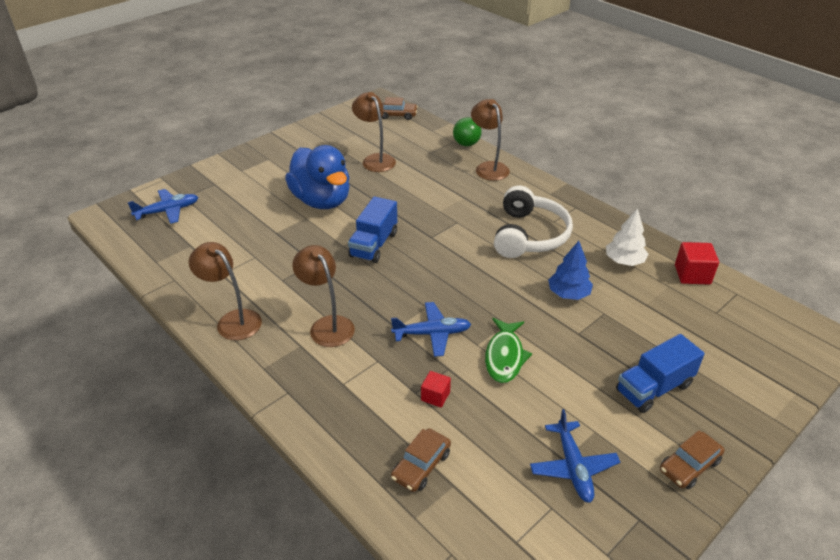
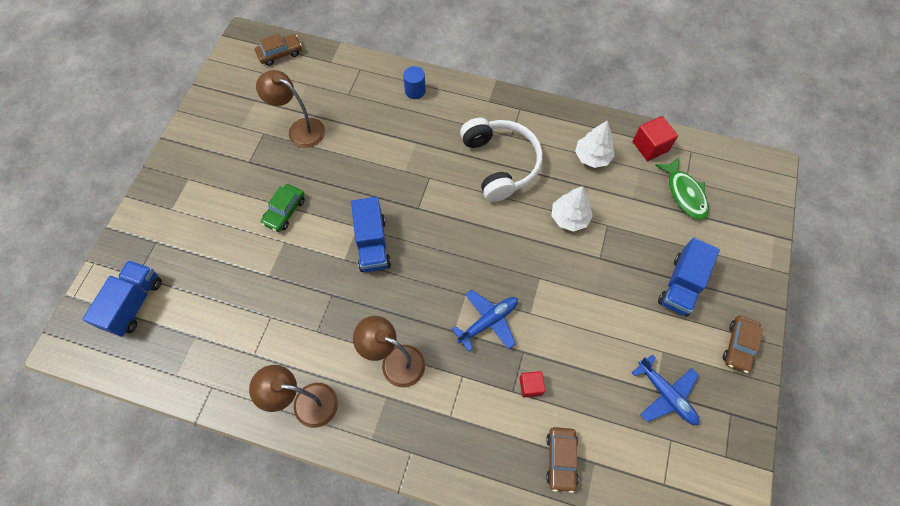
camera: 30 degrees left, 25 degrees up
(168, 211) = (134, 303): blue plane -> blue truck
(322, 200) = (285, 211): blue duck -> green car
(466, 144) = (375, 67): green ball -> none
(488, 167) = (415, 91): brown lamp -> blue cylinder
(504, 356) = (559, 314): green fish -> green fish (684, 193)
(568, 294) = (569, 217): blue tree -> white tree

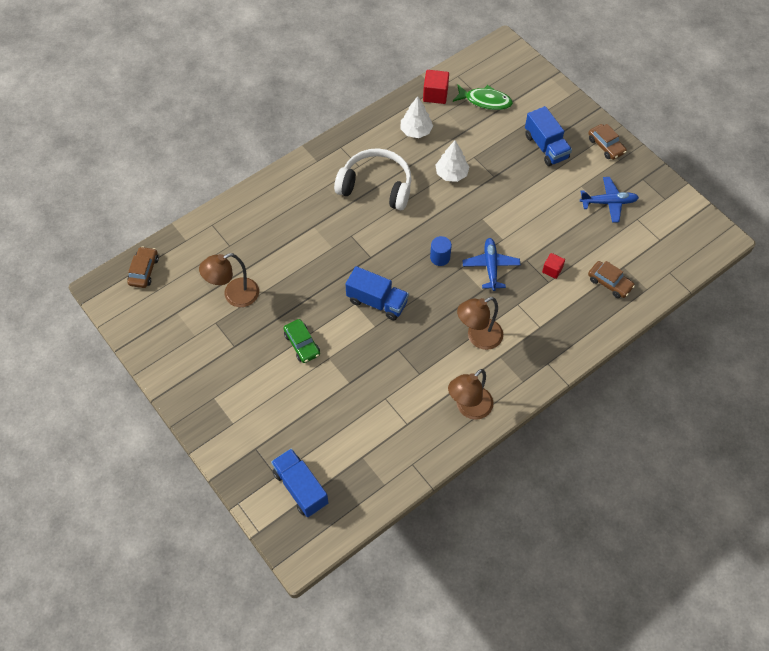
camera: 55 degrees left, 5 degrees down
(415, 91) = (266, 200): blue cylinder -> blue cylinder (440, 257)

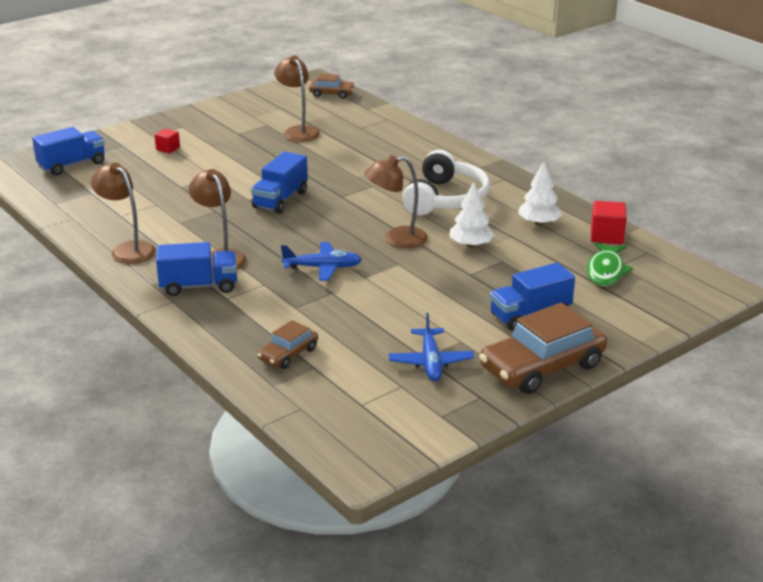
camera: 90 degrees right, 30 degrees down
(302, 344) = (233, 163): green car -> none
(440, 257) = (338, 236): blue cylinder -> none
(444, 219) = (396, 239): none -> brown lamp
(524, 348) = (199, 286): none -> blue truck
(552, 270) = (314, 310): red cube -> red cube (168, 149)
(606, 146) = (542, 367): brown car -> brown car, size x1.93

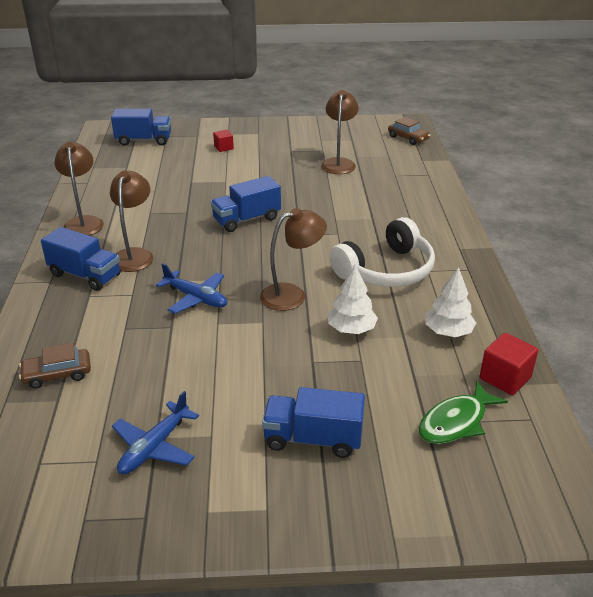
camera: 35 degrees right, 5 degrees up
(396, 239) = (292, 295): brown lamp -> brown lamp turned 135 degrees clockwise
(542, 367) = (248, 513): brown car -> none

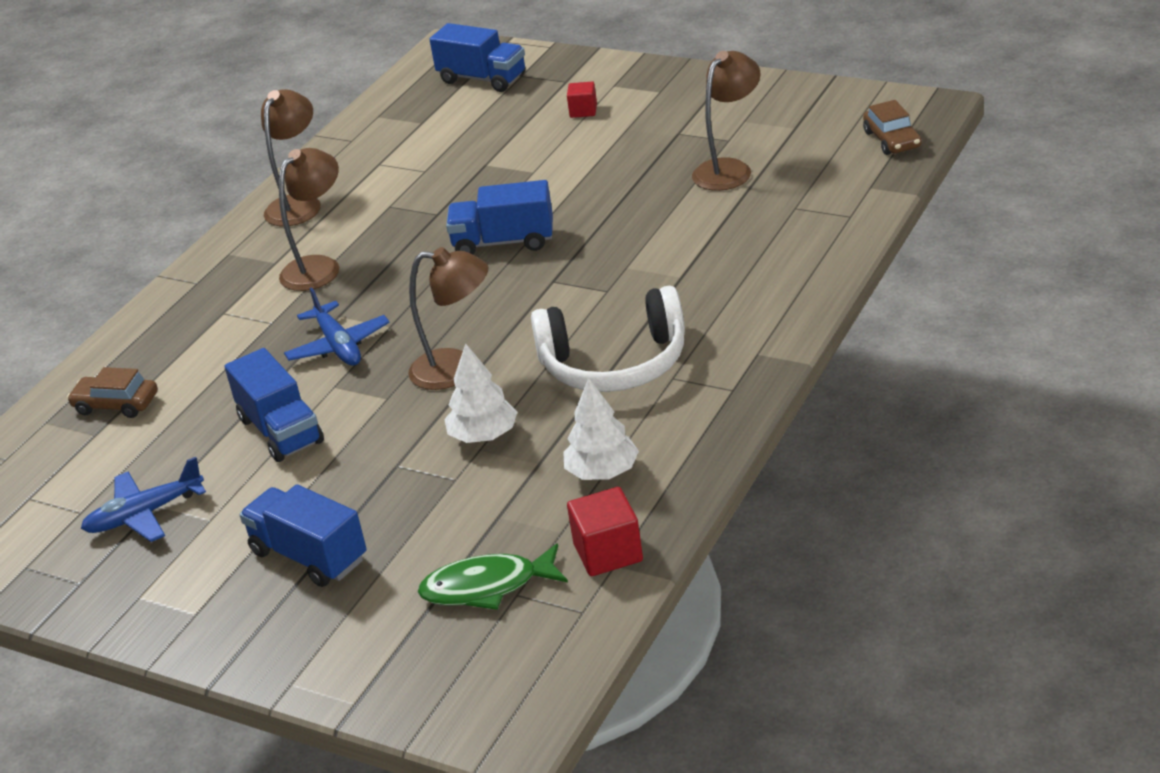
camera: 35 degrees right, 0 degrees up
(85, 275) = (240, 283): blue truck -> blue truck (281, 431)

